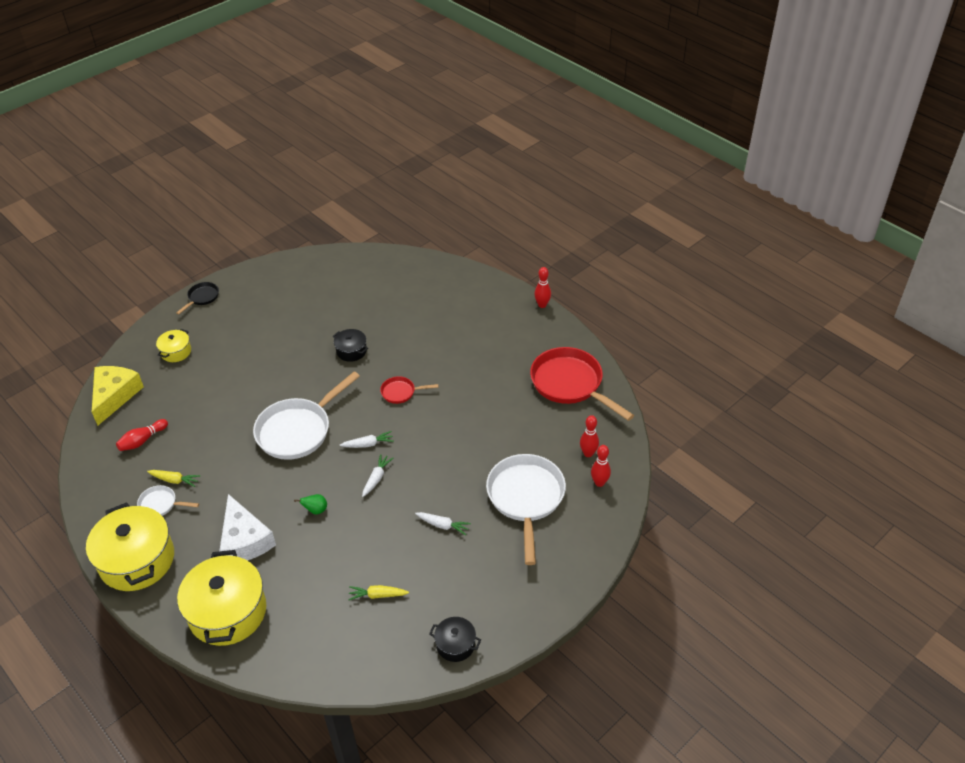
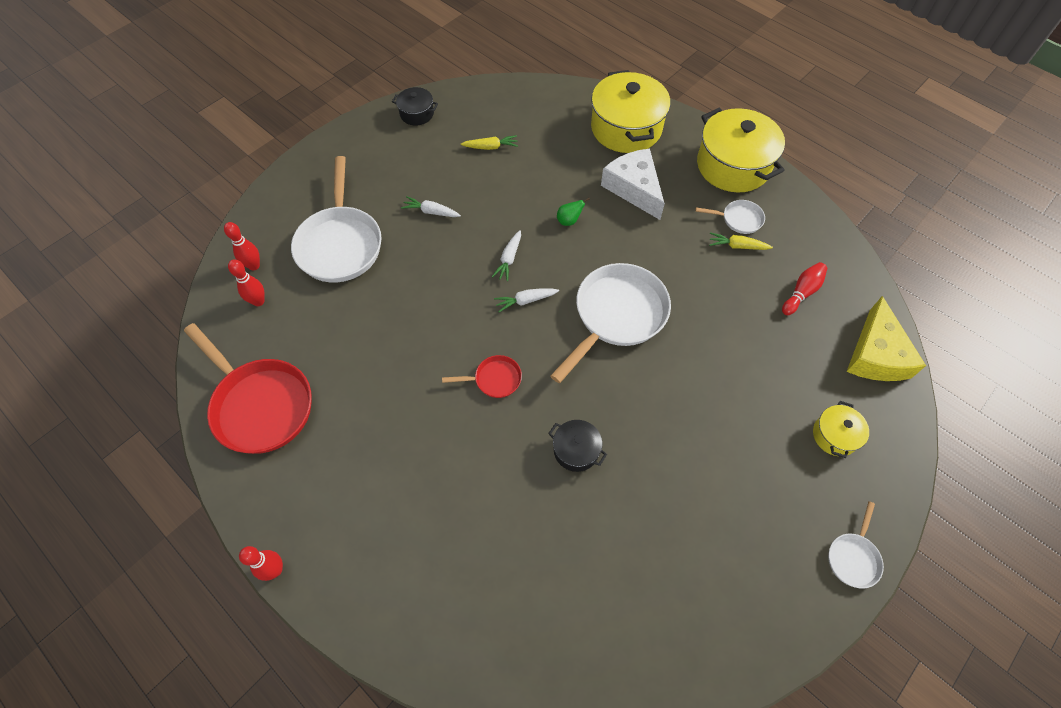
camera: 175 degrees right, 15 degrees up
(202, 297) = (853, 557): black pan -> white pan

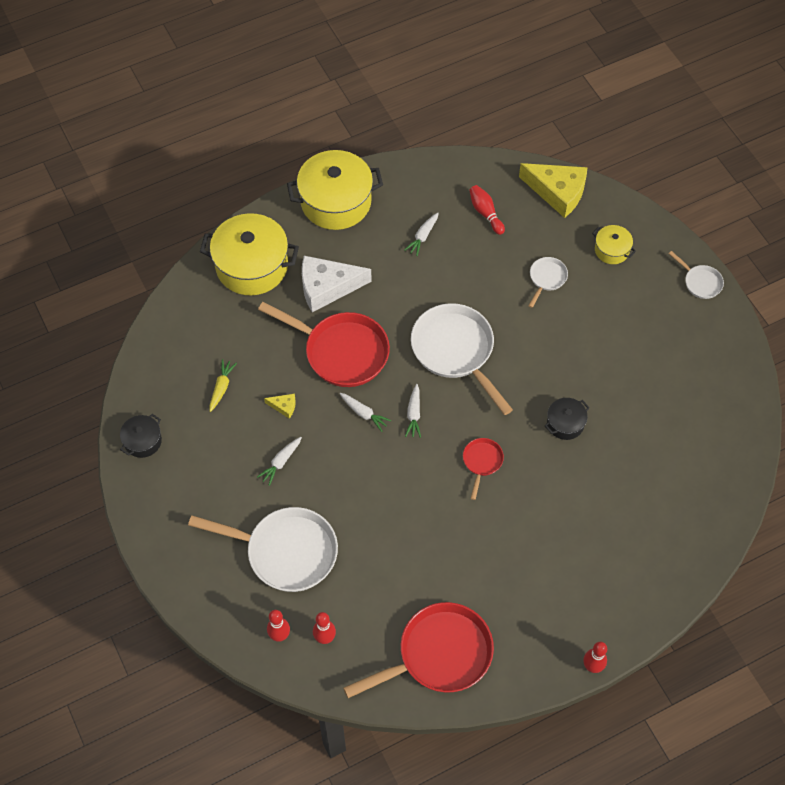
camera: 70 degrees left, 0 degrees up
(490, 196) = (284, 406): none -> yellow cheese
(569, 221) = (341, 352): green pear -> red pan
(737, 246) = (422, 236): yellow carrot -> white carrot
(739, 219) = (396, 223): white pan -> white pan (546, 278)

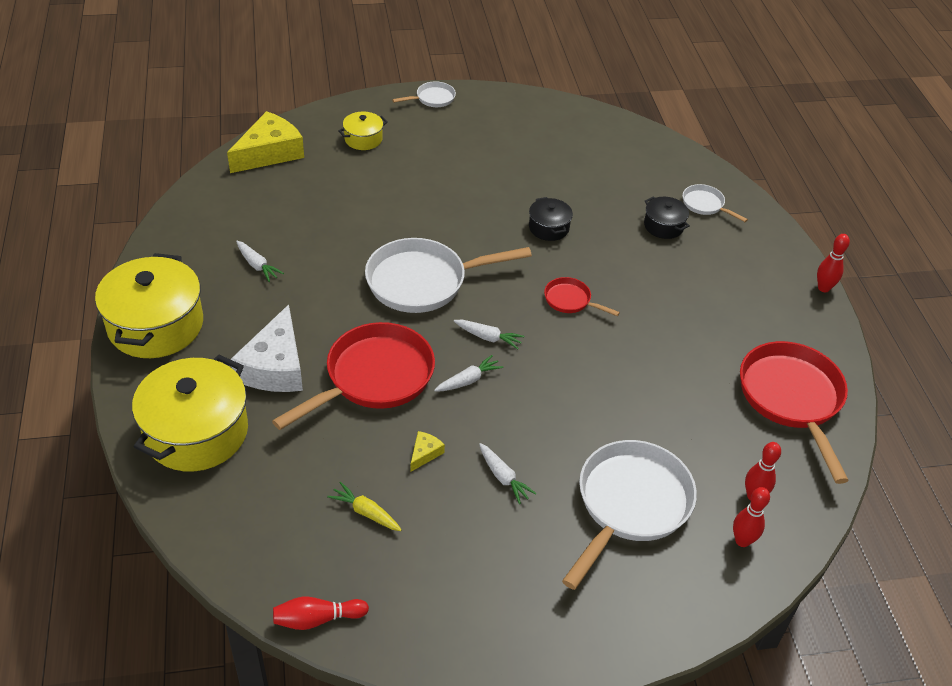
camera: 75 degrees left, 15 degrees down
(143, 441) = (409, 628): black pot -> black pot (663, 226)
(485, 213) = (259, 209): red bowling pin -> red bowling pin (317, 619)
(546, 278) = (370, 190): white pan -> white pan (705, 205)

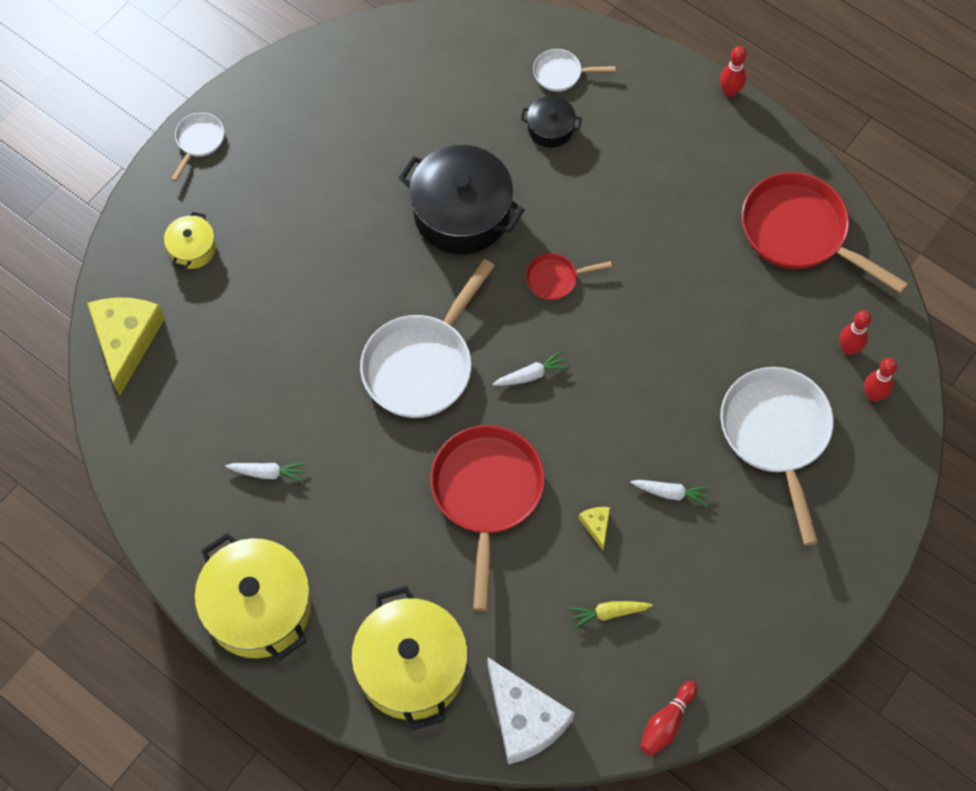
camera: 40 degrees left, 20 degrees up
(275, 366) = (400, 555): white cheese -> white cheese (524, 719)
(468, 380) = (558, 430): white carrot -> none
(548, 228) = (461, 213): black pot -> black pot, size x2.06

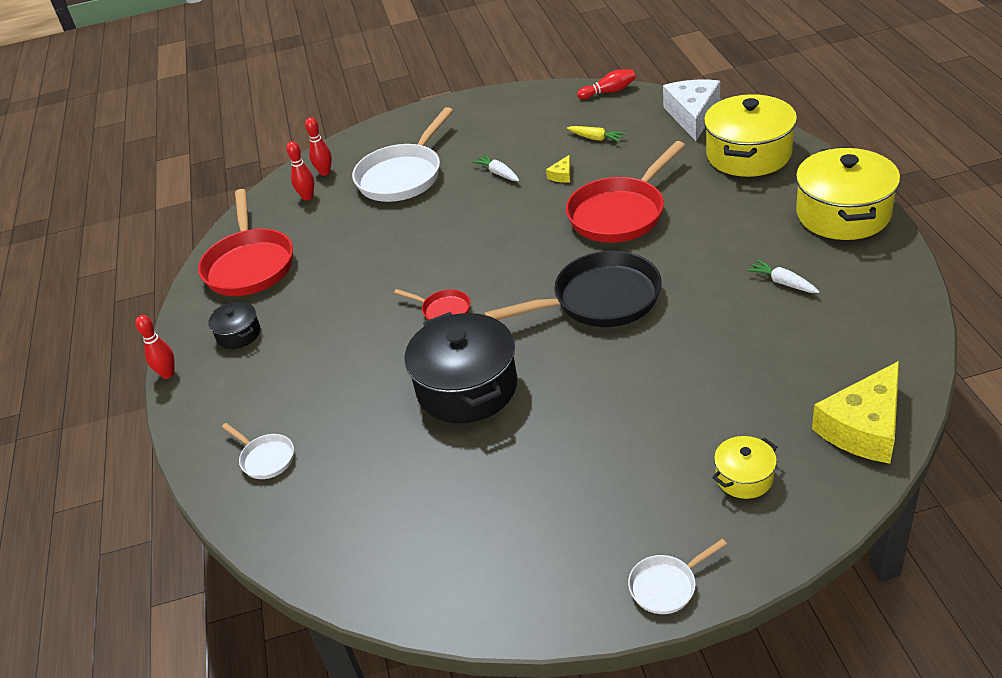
camera: 135 degrees left, 25 degrees down
(422, 365) = (600, 300): white pan -> black pan
(531, 375) = (523, 262): white carrot -> none
(550, 129) = (326, 417): black pot -> black pot (238, 334)

